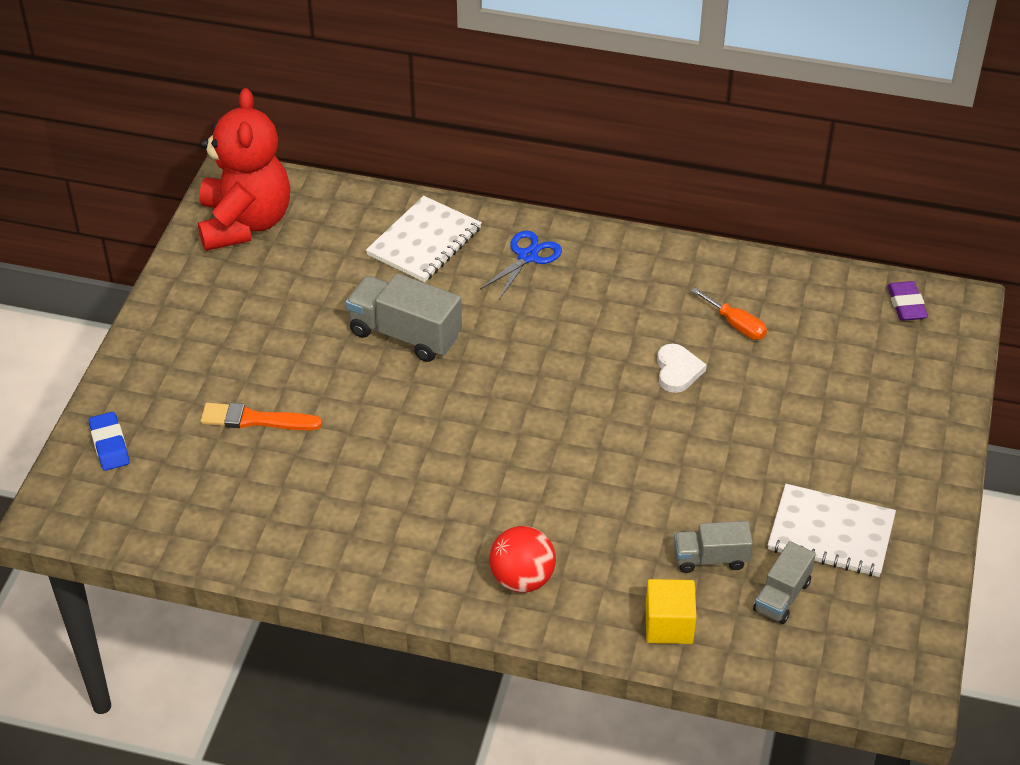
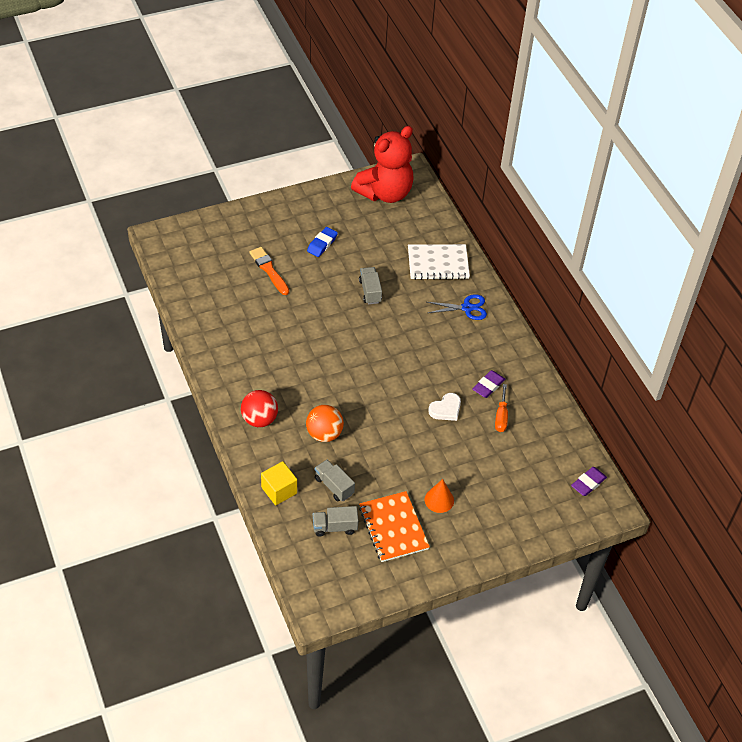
camera: 50 degrees right, 5 degrees up
(109, 445) = (210, 230): blue eraser -> blue eraser (322, 244)
(405, 334) = (370, 291): grey truck -> grey truck, size x0.61
(611, 520) = (324, 434): none -> orange ball
(676, 309) = (488, 386): none -> purple eraser
(821, 460) = (439, 500): none -> orange cone
(831, 533) = (393, 528): white notebook -> orange notebook

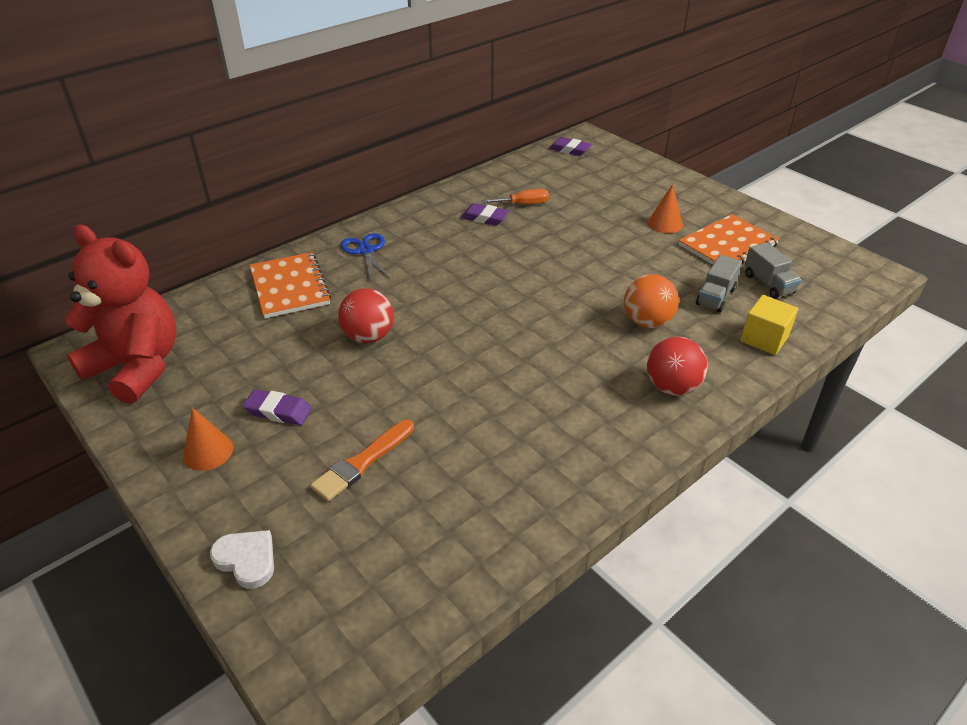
camera: 105 degrees left, 10 degrees down
(305, 215) = (208, 451): none -> orange cone
(322, 244) = (278, 411): blue eraser -> purple eraser
(370, 291) = (368, 336): grey truck -> red ball
(438, 263) = (289, 287): white notebook -> orange notebook
(446, 409) = (538, 240): white heart -> white heart (247, 560)

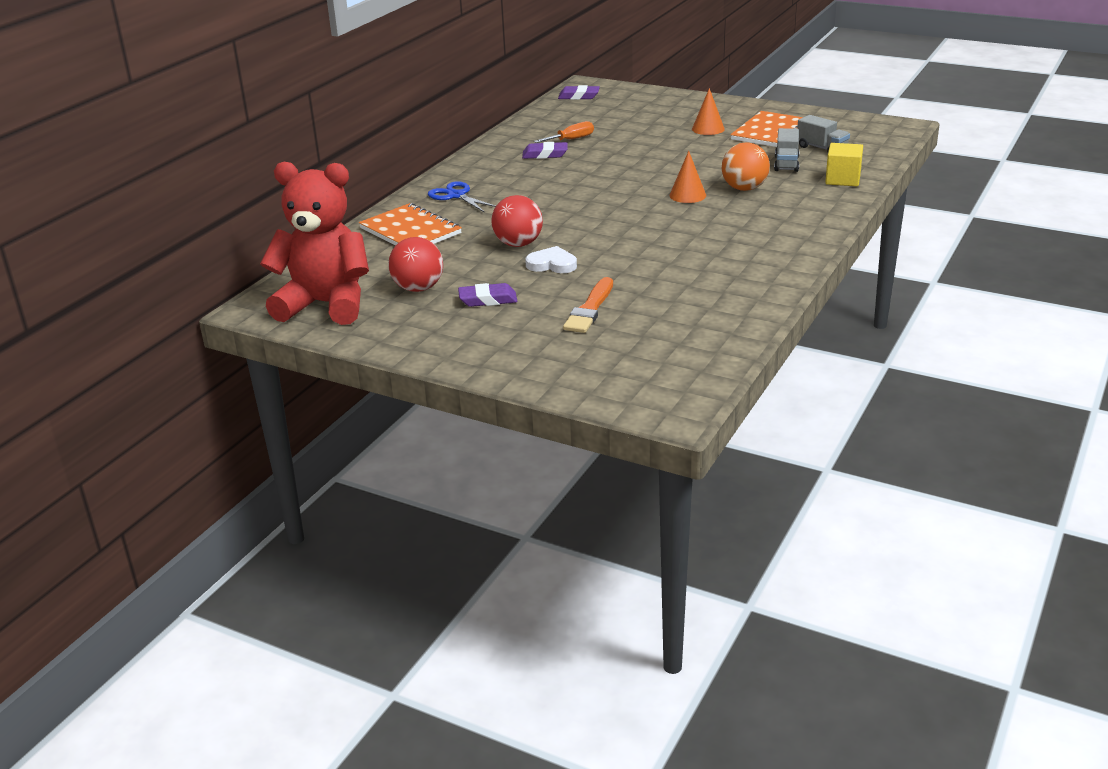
camera: 20 degrees left, 10 degrees down
(208, 451) = (453, 333): orange cone -> orange cone (687, 195)
(247, 560) = (553, 374): white heart -> white heart (552, 264)
(672, 387) = (794, 219): red ball -> red ball (418, 288)

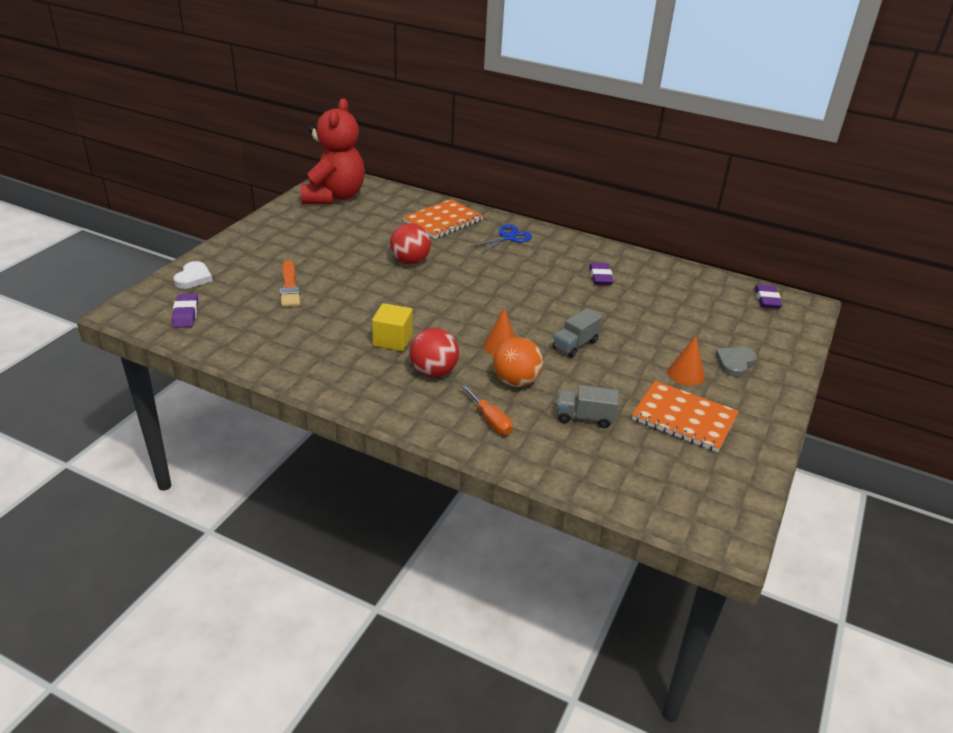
camera: 85 degrees right, 5 degrees up
(418, 288) = (346, 225): red ball -> red ball (433, 372)
(488, 300) = (320, 249): purple eraser -> purple eraser (185, 314)
(552, 264) = (370, 274): white heart -> white heart (193, 278)
(571, 139) = (640, 291): orange screwdriver -> orange screwdriver (490, 420)
(590, 309) = (289, 287): orange brush -> orange brush turned 120 degrees counterclockwise
(686, 112) = (735, 363): none -> grey heart
(822, 148) = (635, 451): grey truck -> grey truck (575, 344)
(842, 179) = (539, 453): yellow cube -> yellow cube (392, 340)

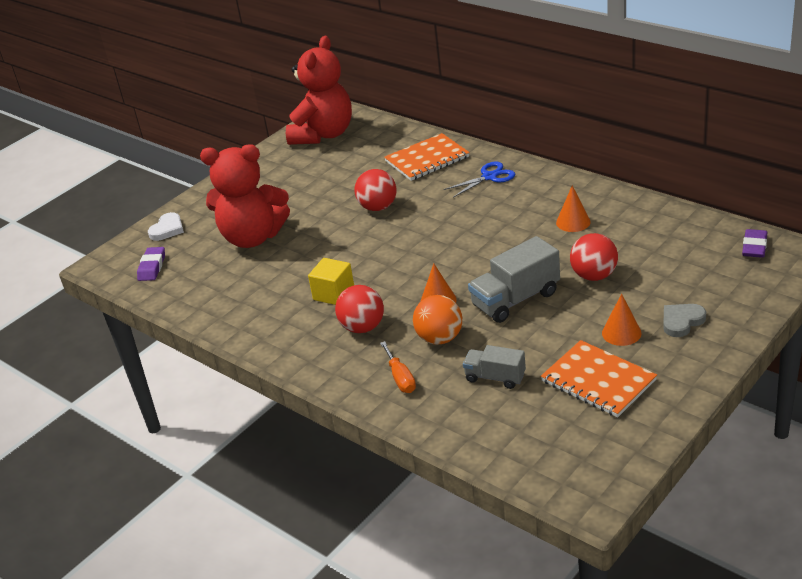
camera: 20 degrees right, 0 degrees up
(289, 287) = (252, 237): orange brush -> red teddy bear
(575, 344) = (515, 299): grey truck -> grey truck, size x1.65
(600, 277) = (573, 222): purple eraser -> orange cone
(639, 323) = (594, 276): none -> red ball

